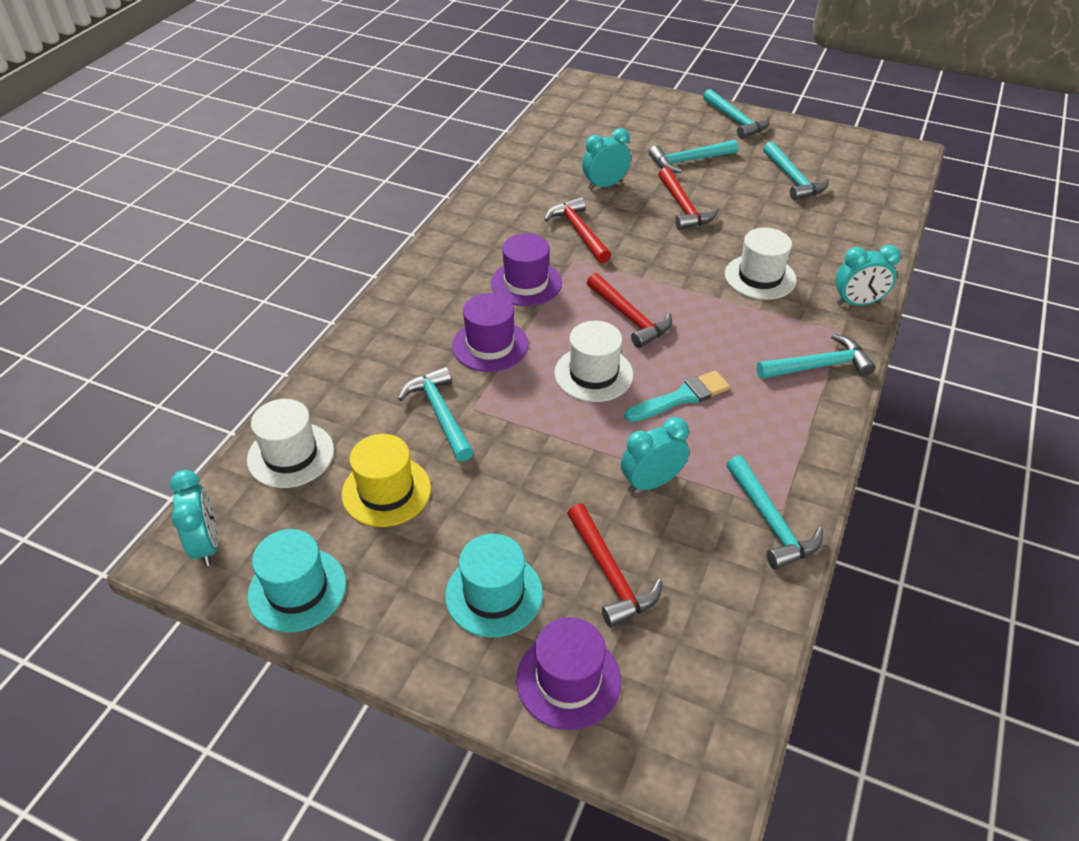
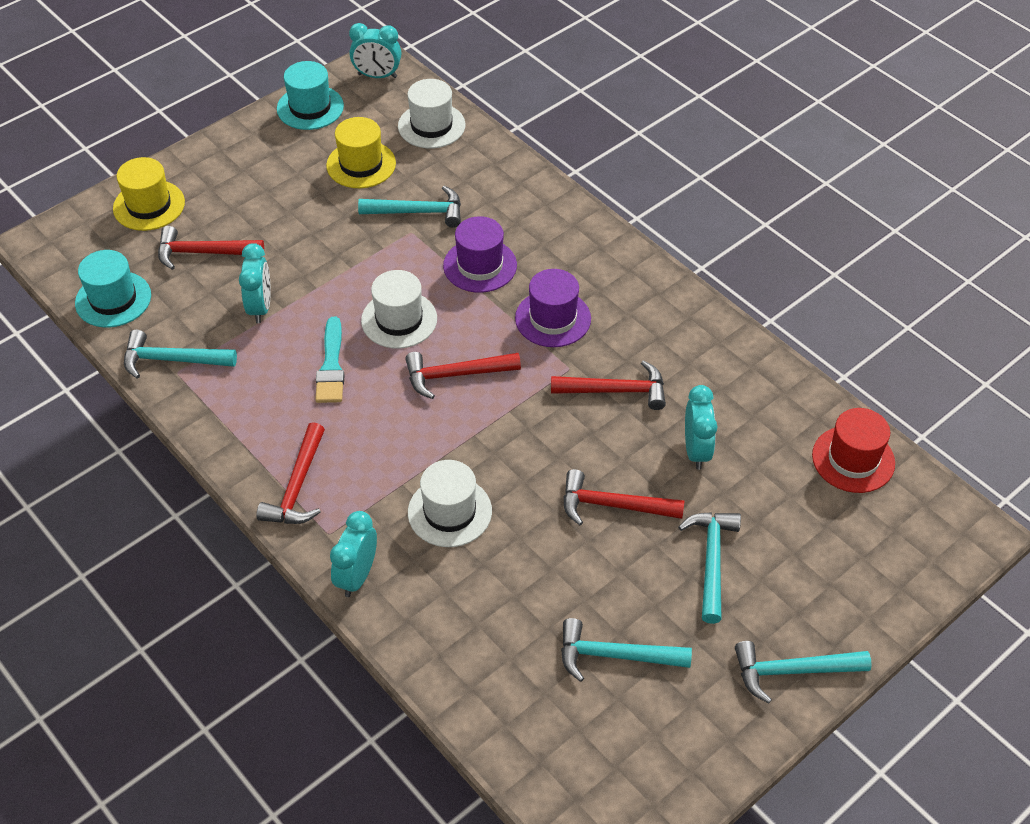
camera: 115 degrees right, 5 degrees up
(494, 594) = (235, 192): turquoise hat -> turquoise hat (113, 299)
(560, 127) = (853, 459): none -> red hat
(568, 680) = (149, 205): purple hat -> yellow hat
(819, 366) = (297, 487): turquoise hammer -> red hammer

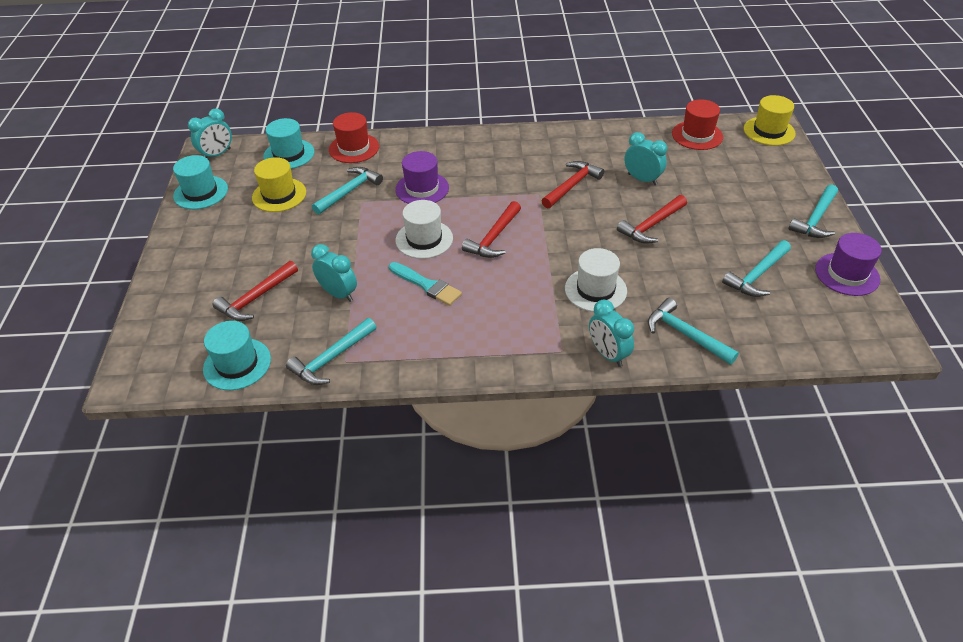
camera: 50 degrees left, 5 degrees down
(149, 205) = (176, 304): yellow hat -> yellow hat (769, 131)
(297, 487) = (509, 348): red hammer -> none
(431, 126) = (289, 154): white hat -> turquoise hat
(493, 167) = (354, 148): none -> red hat
(553, 318) = (495, 182): purple hat -> purple hat (847, 274)
(711, 561) = (721, 210): turquoise hammer -> turquoise hammer (685, 334)

